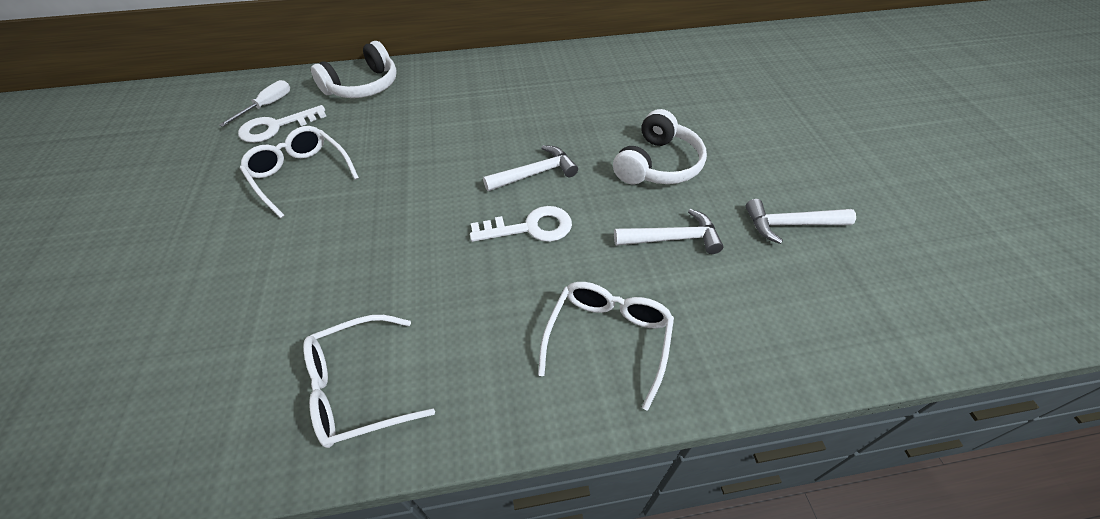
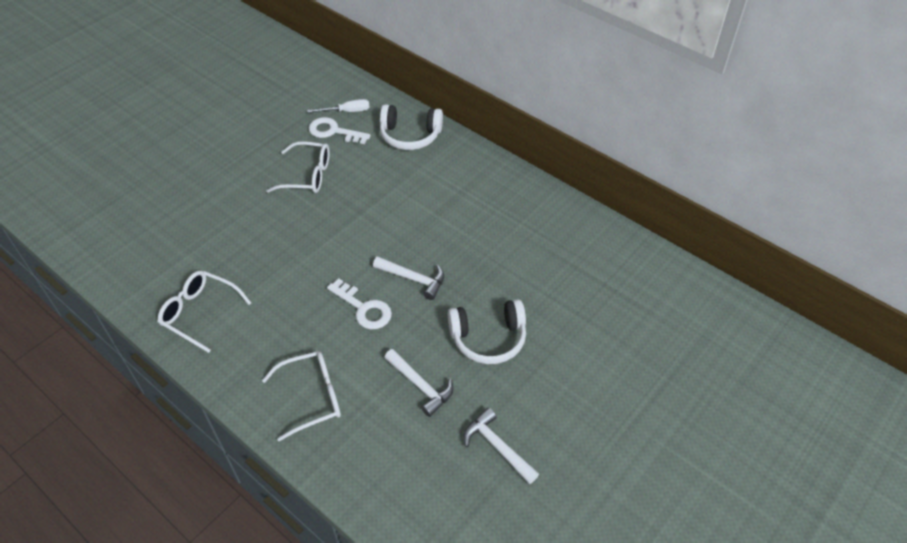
camera: 50 degrees right, 0 degrees up
(300, 175) = (307, 175): white glasses -> white glasses turned 90 degrees clockwise

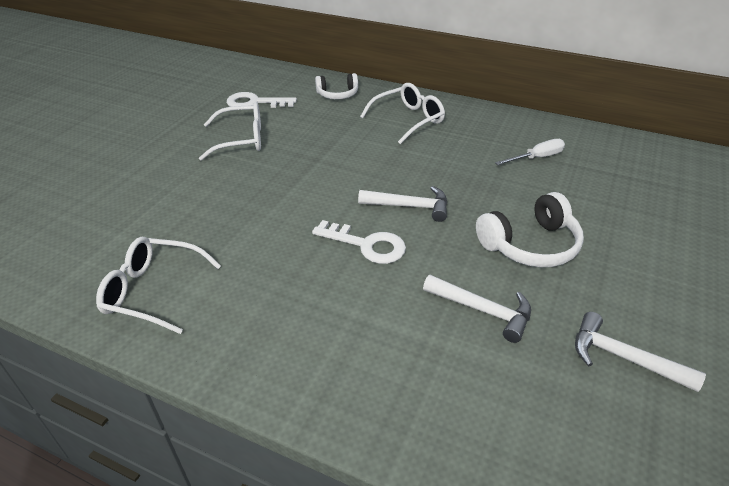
camera: 15 degrees left, 10 degrees down
(312, 397) = (349, 356): white glasses -> white glasses (408, 120)
(347, 111) = (262, 87): white screwdriver -> white screwdriver (536, 158)
(410, 136) = (337, 94): white headphones -> white headphones, size x0.65

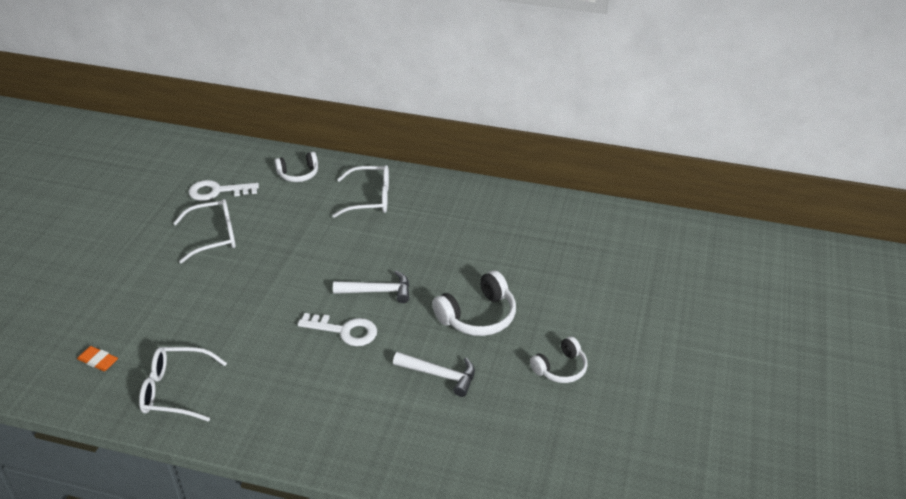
camera: 10 degrees left, 0 degrees up
(79, 247) = (98, 361): none -> orange eraser
(408, 120) = (370, 199): white glasses -> white glasses turned 45 degrees clockwise
(536, 158) = (487, 230): white screwdriver -> none
(623, 357) = (540, 398): white hammer -> none
(647, 320) = (560, 368): none -> white headphones

